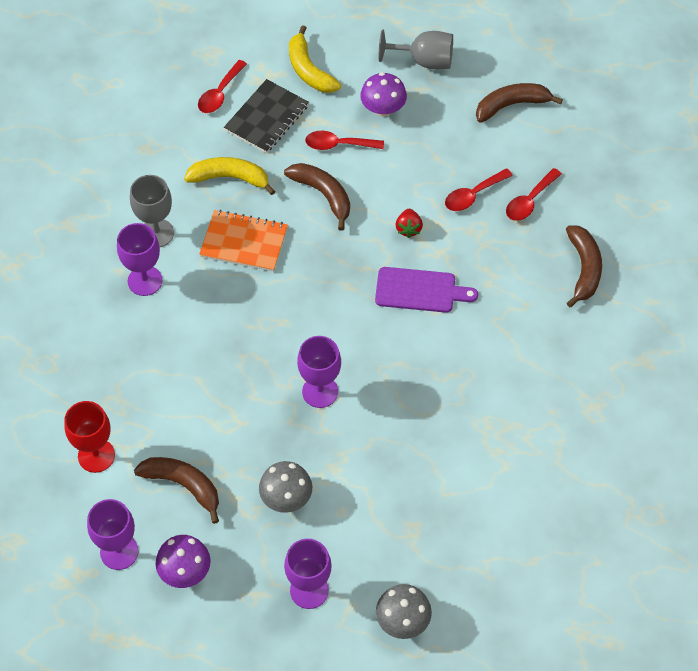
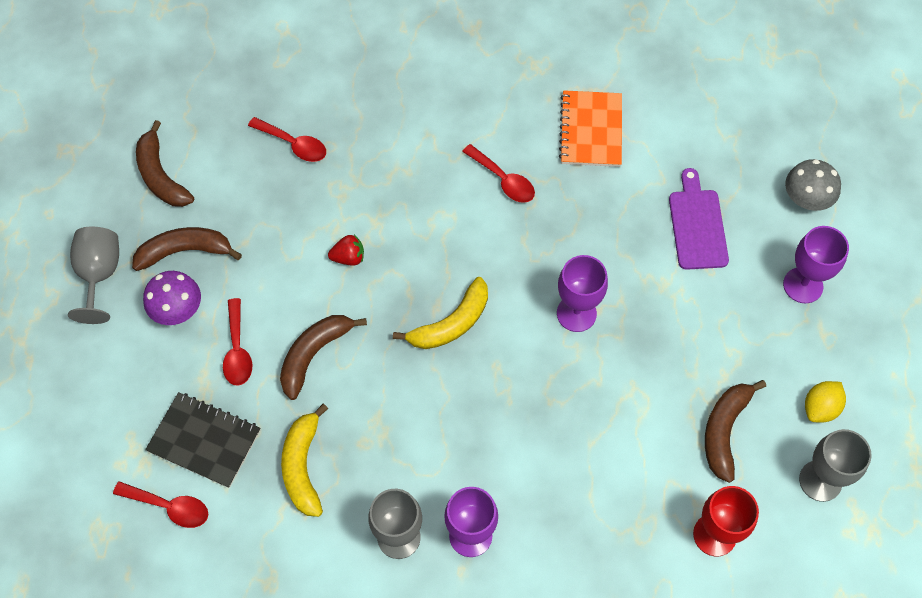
camera: 100 degrees left, 5 degrees up
(119, 552) = (820, 480): purple goblet -> grey goblet
(185, 571) = (820, 408): purple mushroom -> yellow lemon
(244, 242) = (395, 431): orange notebook -> orange notebook (590, 130)
(286, 497) = (709, 324): grey mushroom -> none
(309, 70) = (123, 404): yellow banana -> yellow banana (451, 323)
(419, 290) = (428, 235): purple cutting board -> purple cutting board (697, 225)
(473, 195) = (293, 199): red spoon -> red spoon (503, 180)
(584, 269) = (374, 87): brown banana -> brown banana (185, 251)

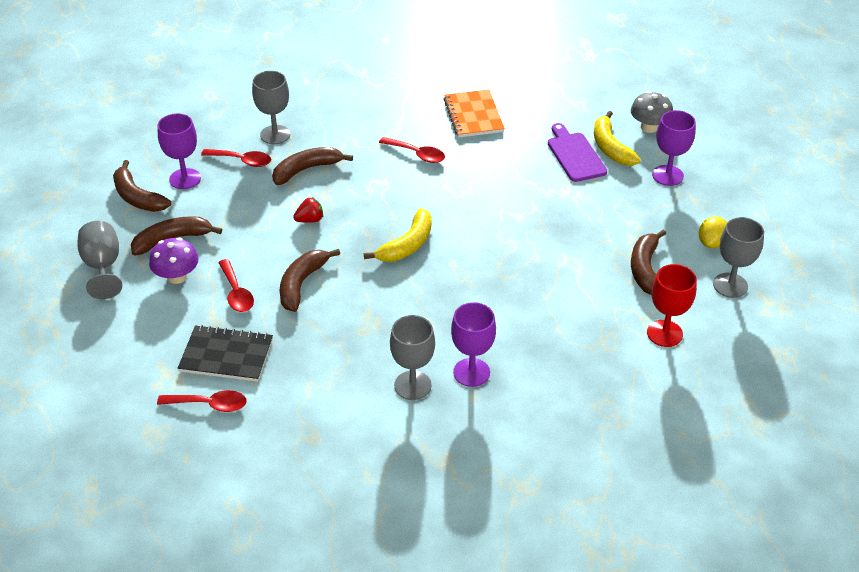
camera: 15 degrees left, 20 degrees down
(303, 466) = (316, 356): yellow banana -> yellow banana (610, 147)
(343, 110) = (275, 135): none -> grey goblet
(365, 176) = (306, 170): none -> brown banana
(576, 313) = (503, 221): purple goblet -> purple goblet (185, 179)

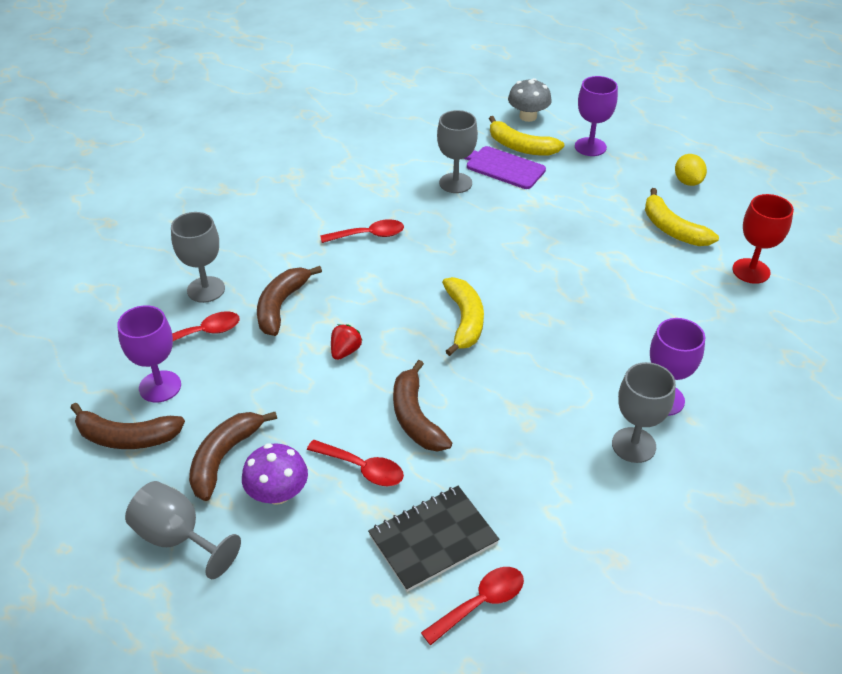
camera: 40 degrees left, 0 degrees up
(473, 115) = (375, 176): orange notebook -> none
(645, 270) = (672, 229): brown banana -> yellow banana
(730, 285) = (742, 206): grey goblet -> grey goblet (455, 183)

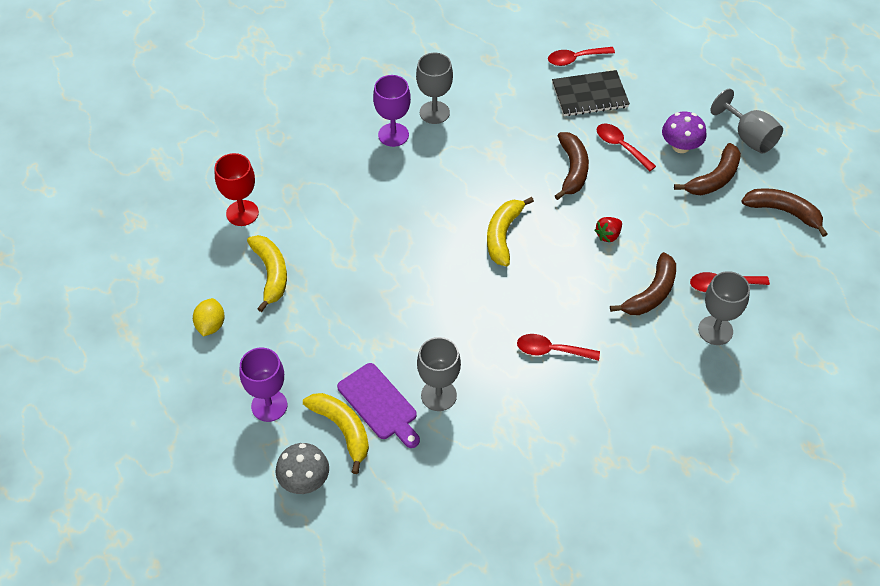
camera: 160 degrees left, 10 degrees up
(160, 386) = (758, 245): purple goblet -> none

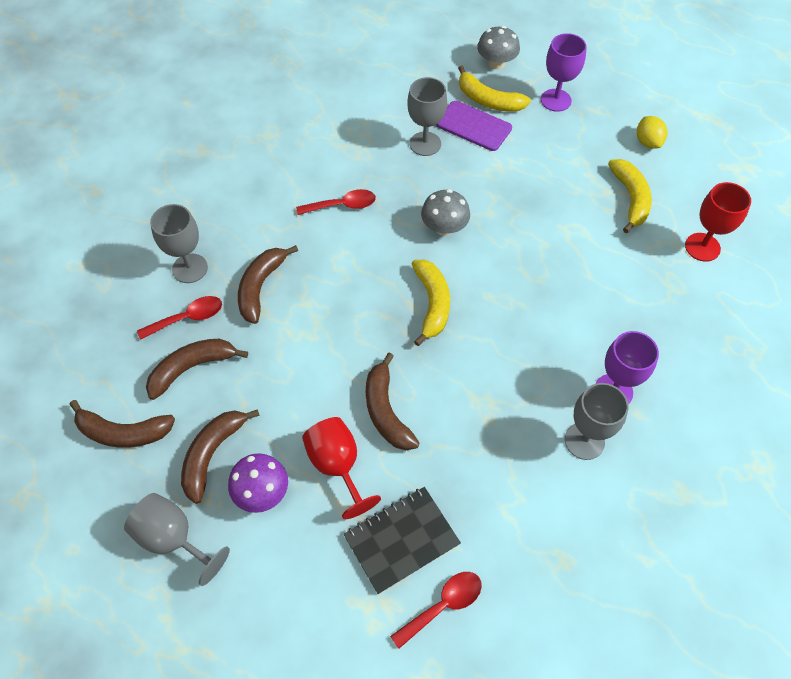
camera: 160 degrees right, 5 degrees up
(271, 274) = (630, 198): yellow banana -> yellow banana turned 150 degrees counterclockwise
(461, 298) = (444, 227): none -> grey mushroom
(608, 235) = (321, 338): red strawberry -> none
(621, 146) = (337, 466): red spoon -> red goblet
(723, 243) = (192, 368): none -> brown banana

